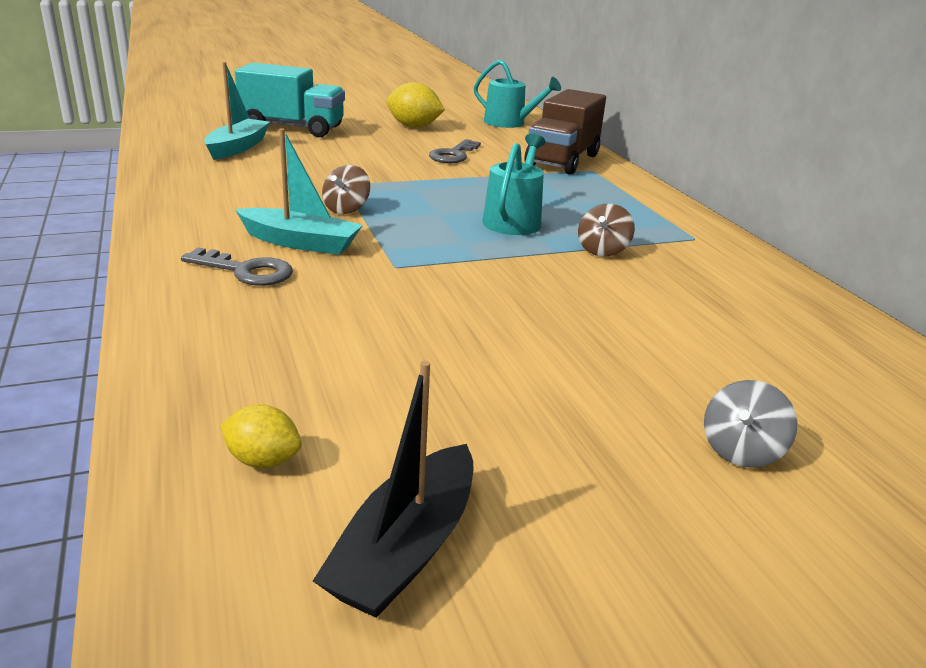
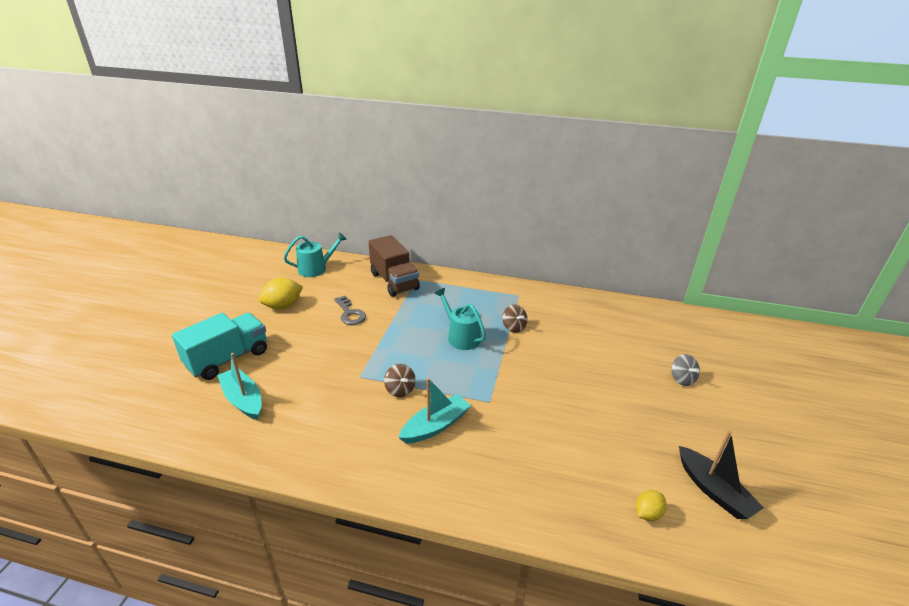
camera: 55 degrees left, 5 degrees up
(246, 271) = (459, 461): grey key -> none

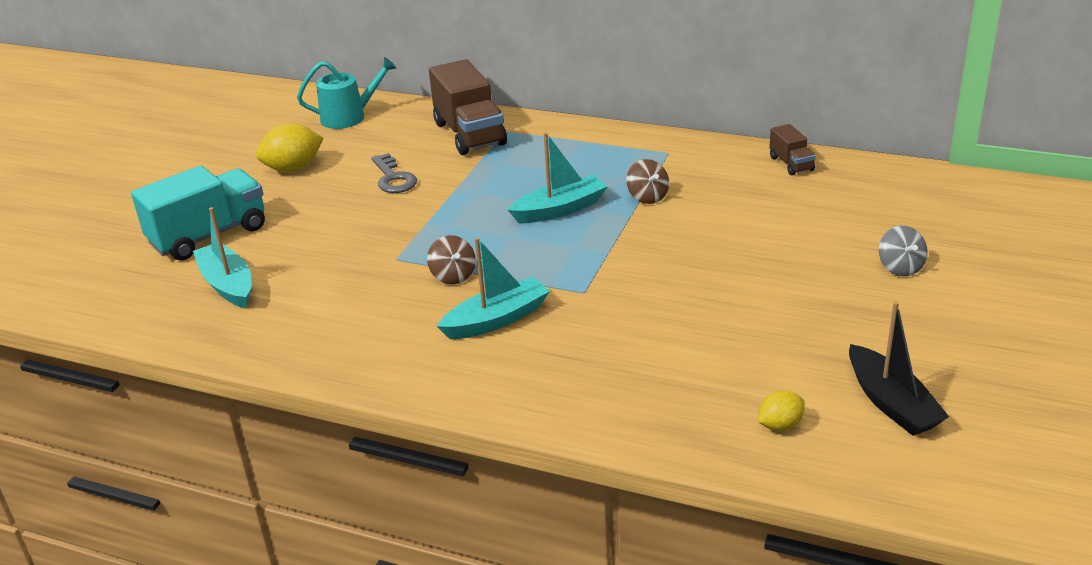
camera: 10 degrees right, 0 degrees up
(461, 337) = (560, 209): turquoise watering can -> turquoise boat
(593, 303) = (791, 164): none -> brown truck

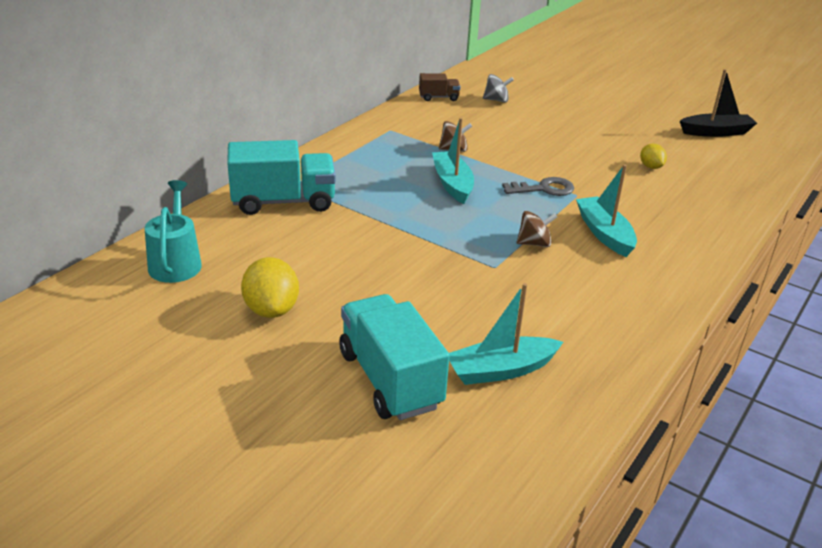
camera: 80 degrees left, 0 degrees up
(393, 178) = (342, 251): grey key -> grey key (544, 189)
(470, 134) = (283, 202): brown truck -> turquoise truck
(780, 425) = (736, 164): yellow lemon -> yellow lemon (651, 167)
(900, 267) = (583, 99): grey spinning top -> grey spinning top (496, 100)

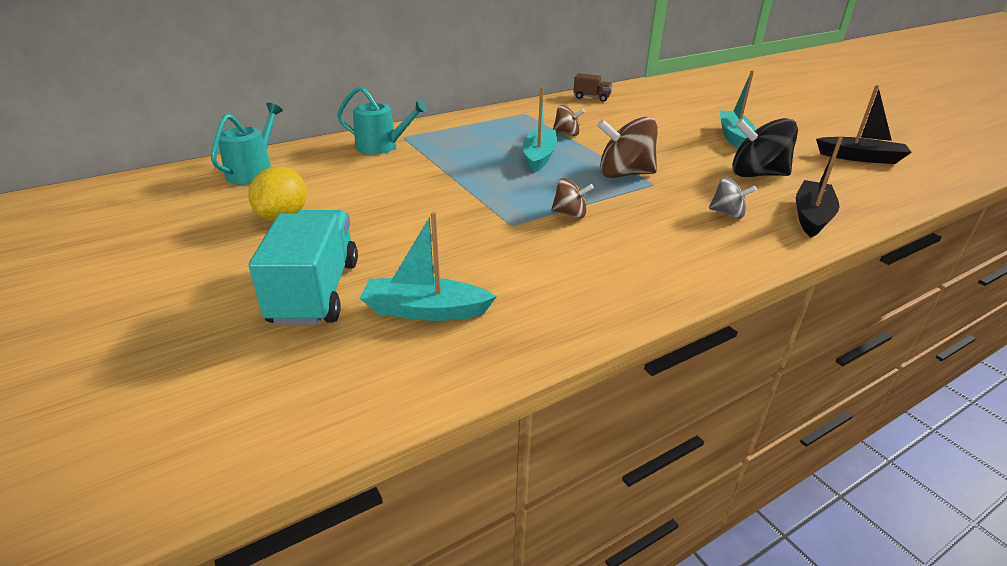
camera: 25 degrees right, 0 degrees up
(283, 202) = (382, 147): turquoise truck -> turquoise watering can
(496, 100) = (644, 105): grey spinning top -> grey spinning top (727, 213)
(544, 189) = (624, 174): grey key -> brown spinning top
(604, 233) = (652, 219): turquoise boat -> turquoise boat (733, 136)
(651, 167) = (757, 174): yellow lemon -> black spinning top
(719, 203) = (811, 216): none -> black boat

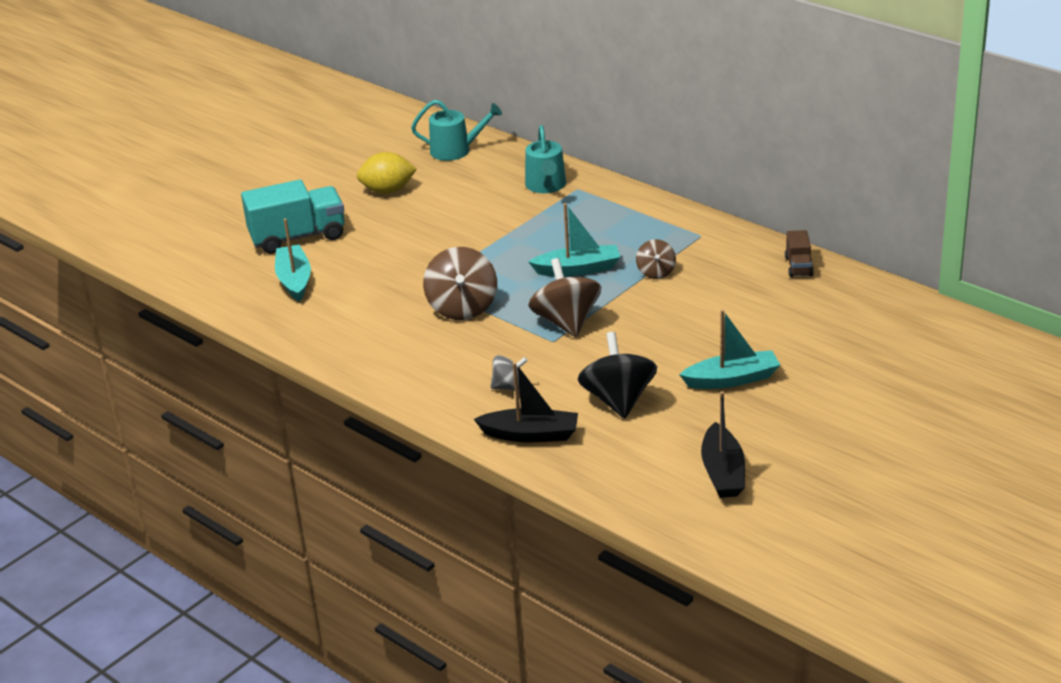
camera: 75 degrees right, 0 degrees up
(570, 214) = (462, 307): brown spinning top -> brown spinning top, size x1.81
(727, 213) = (509, 387): grey spinning top -> grey spinning top turned 105 degrees counterclockwise

